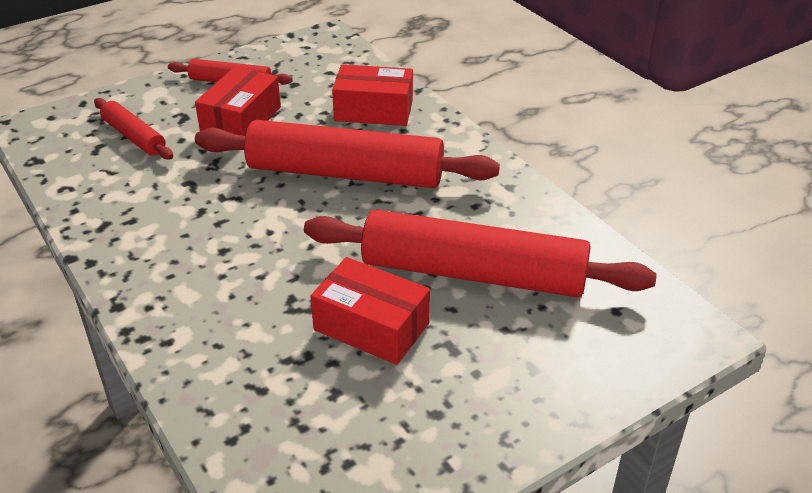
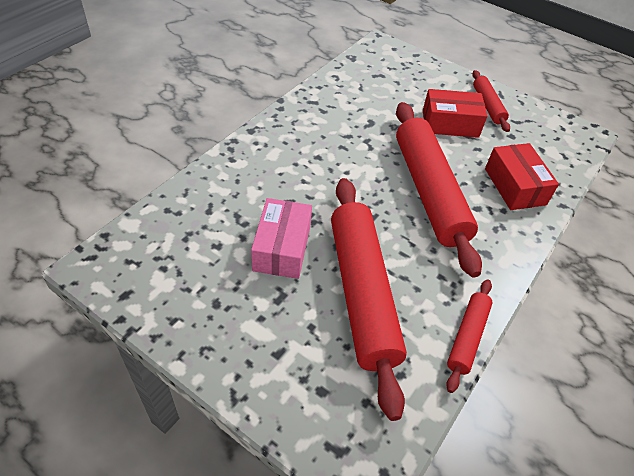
camera: 65 degrees right, 10 degrees up
(134, 137) = (399, 85): red rolling pin -> red rolling pin (467, 337)
(371, 326) = (282, 248): red box -> pink box

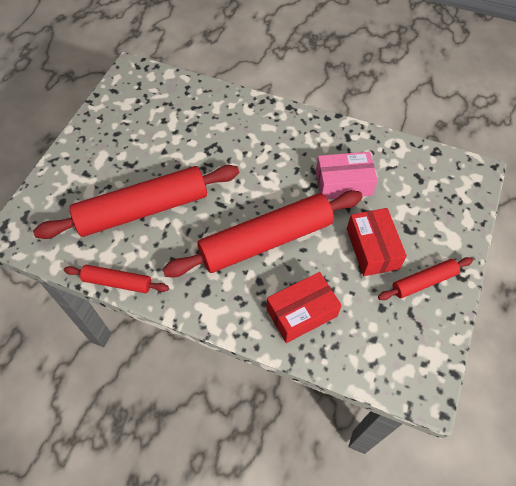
camera: 80 degrees right, 10 degrees up
(282, 248) = (171, 155): pink box -> pink box (343, 183)

